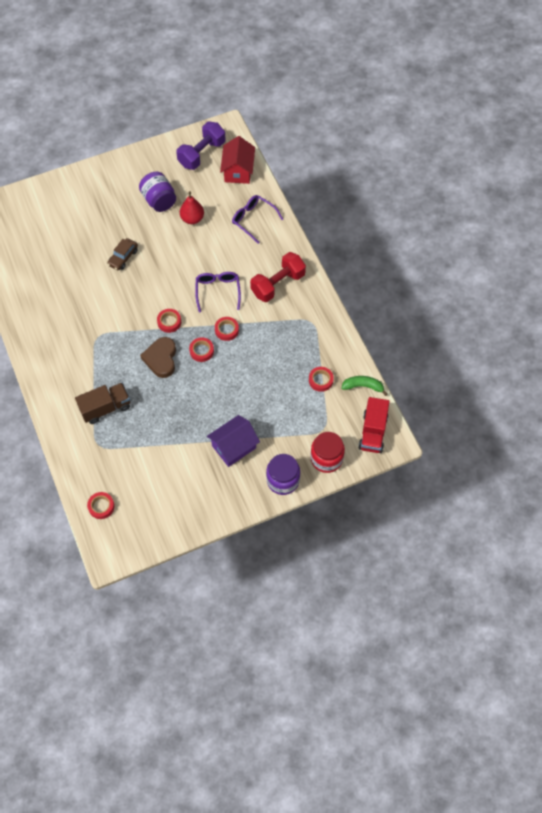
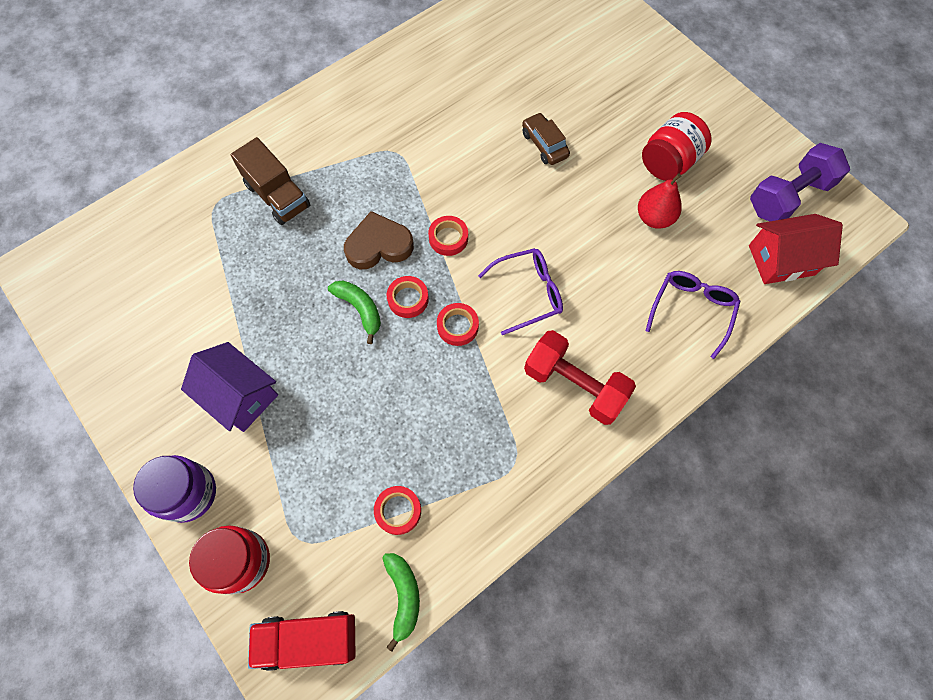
camera: 75 degrees right, 5 degrees up
(101, 506) = (115, 236): red tape -> none
(123, 257) = (544, 144): brown car -> brown car turned 45 degrees clockwise
(159, 200) = (668, 162): purple jar -> red jar
(200, 376) = (360, 309): none -> green banana
(201, 154) = (788, 196): purple dumbbell -> purple dumbbell turned 60 degrees counterclockwise

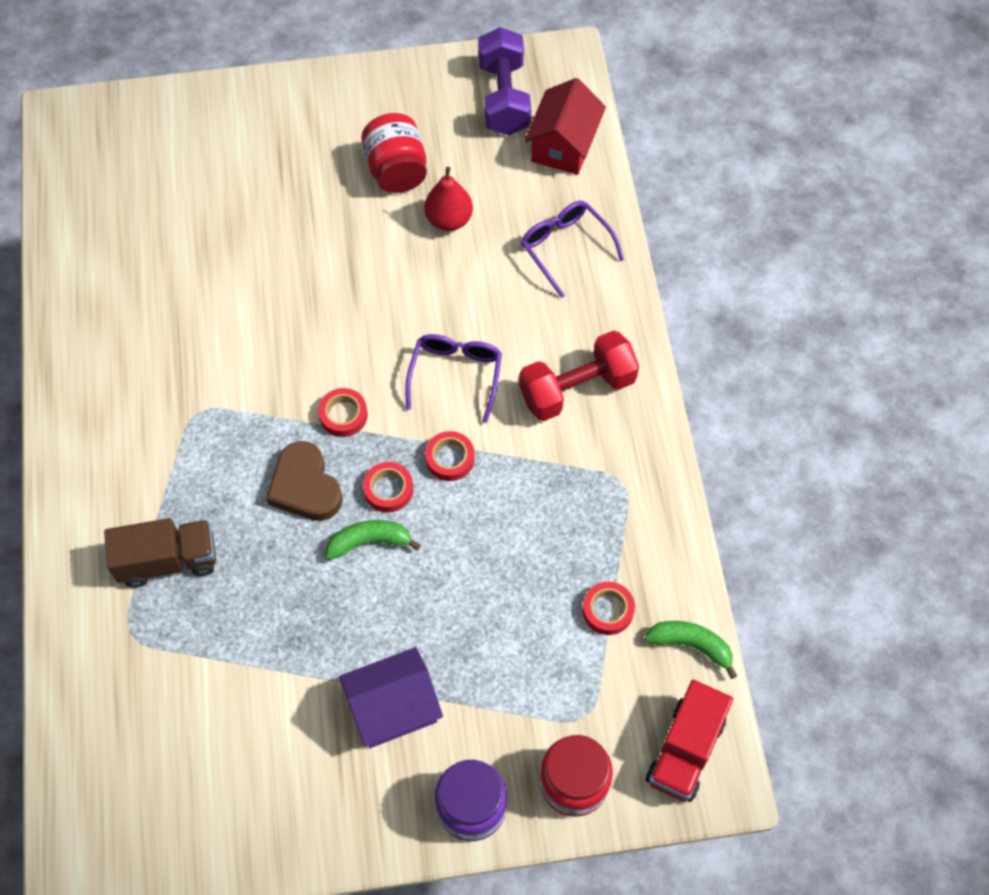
camera: 60 degrees left, 5 degrees down
(379, 245) = (305, 486): brown heart -> brown heart turned 45 degrees counterclockwise
(544, 144) = (295, 266): brown car -> none

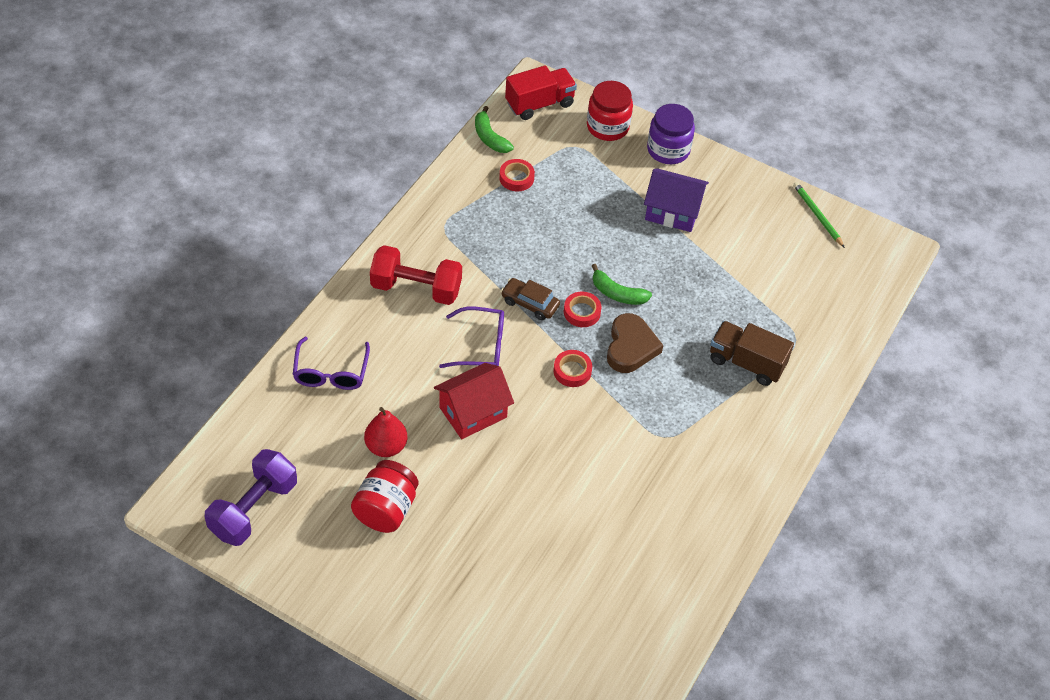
camera: 145 degrees left, 10 degrees down
(212, 850) = (817, 215): none -> green pencil
(450, 458) = (530, 303): red tape -> brown car
(455, 375) = (481, 346): purple glasses -> purple glasses turned 135 degrees counterclockwise
(563, 145) = (254, 441): red house -> red house (473, 412)

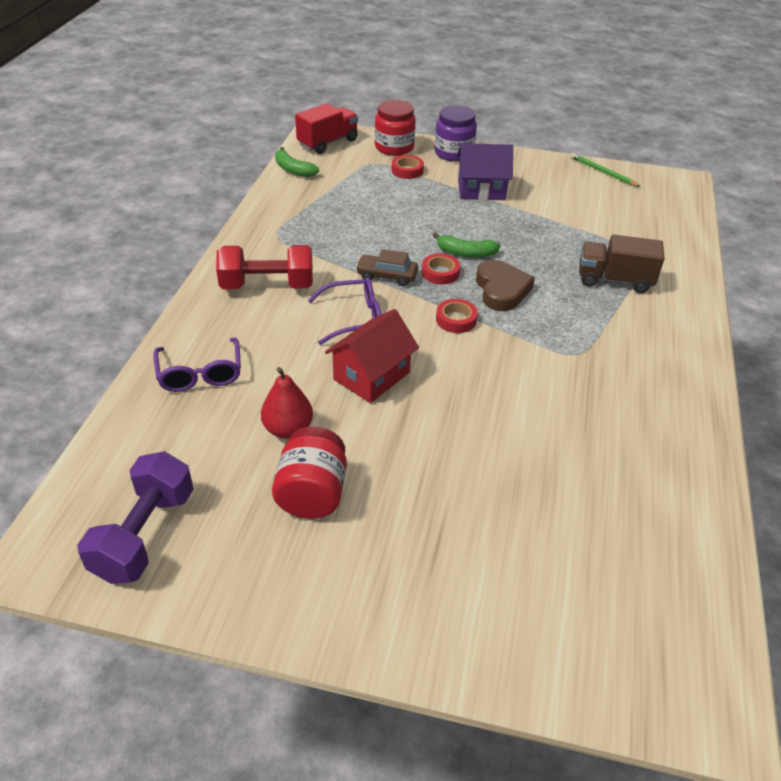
camera: 15 degrees left, 10 degrees down
(516, 178) = (330, 191): red tape -> red tape (407, 170)

